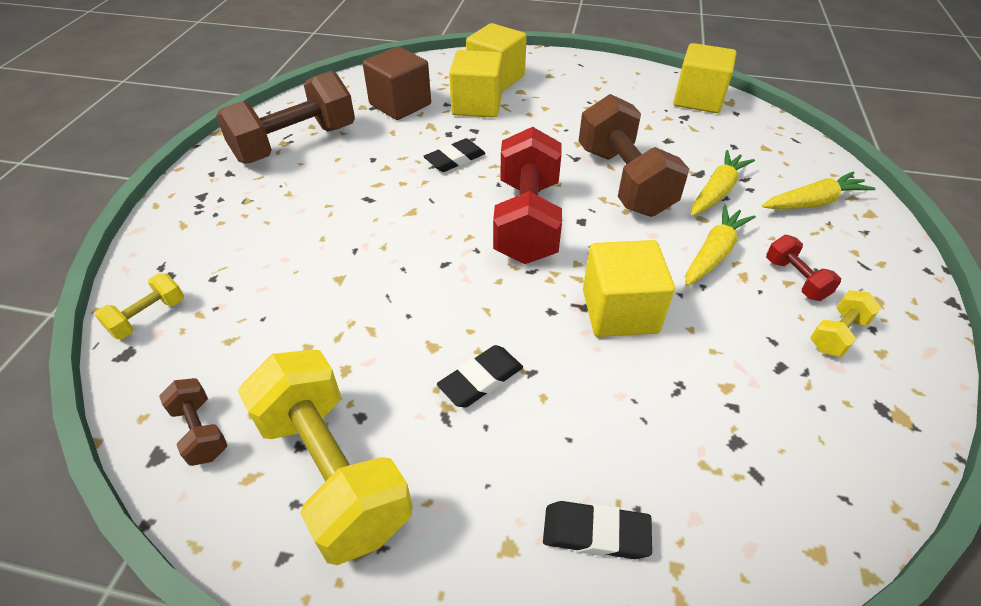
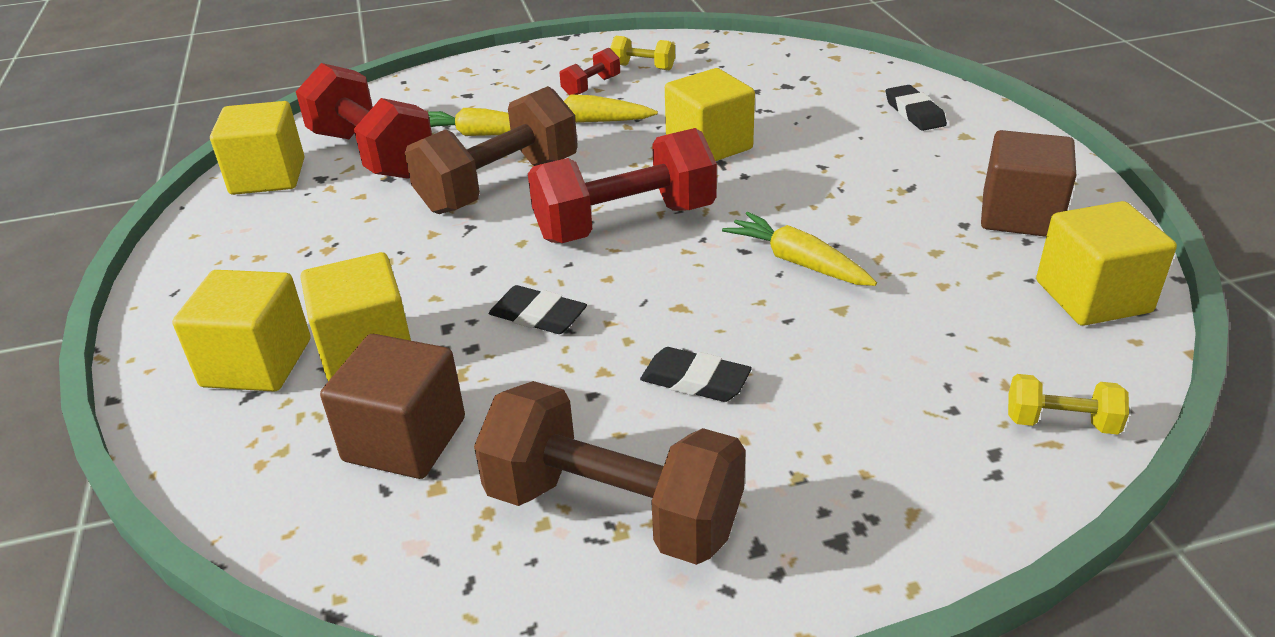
camera: 115 degrees left, 10 degrees down
(200, 431) = (1093, 297): brown dumbbell -> yellow cube
(333, 471) = (1020, 215): yellow dumbbell -> brown cube
(481, 379) = (857, 184): black eraser -> black eraser (695, 380)
(709, 139) = (372, 154): none -> red dumbbell
(813, 202) = (466, 91): yellow carrot -> yellow carrot (798, 262)

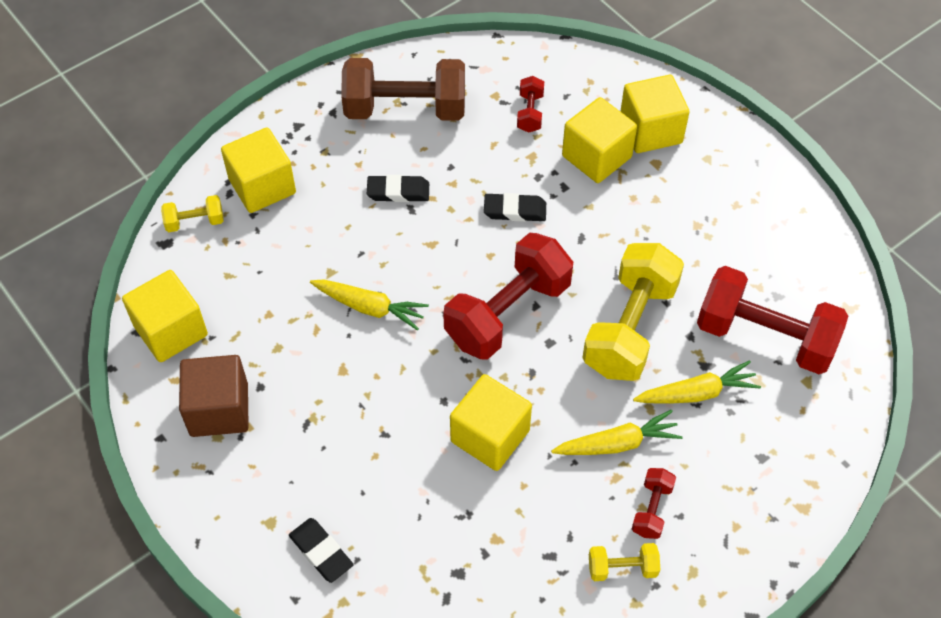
camera: 155 degrees right, 20 degrees up
(268, 176) = (819, 284): yellow cube -> yellow cube (262, 186)
(405, 439) = (530, 113): brown cube -> red dumbbell
(499, 185) = (630, 328): brown dumbbell -> yellow dumbbell

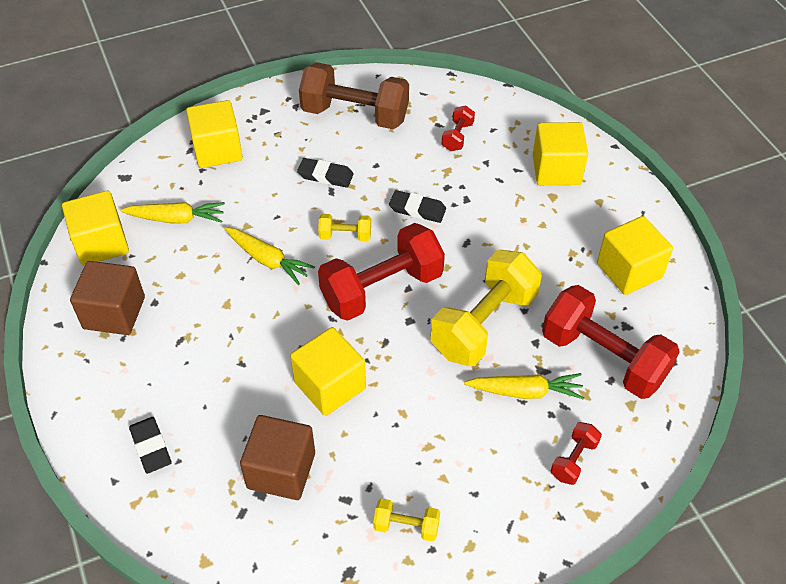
camera: 15 degrees right, 5 degrees down
(195, 222) = (154, 166): yellow dumbbell -> yellow dumbbell (345, 236)
(471, 542) = (281, 470): none -> brown cube
(596, 156) = (502, 181): yellow cube -> yellow cube (629, 270)
(617, 443) = (439, 418): yellow carrot -> yellow carrot (176, 219)
(652, 509) = (451, 481): red dumbbell -> red dumbbell (573, 460)

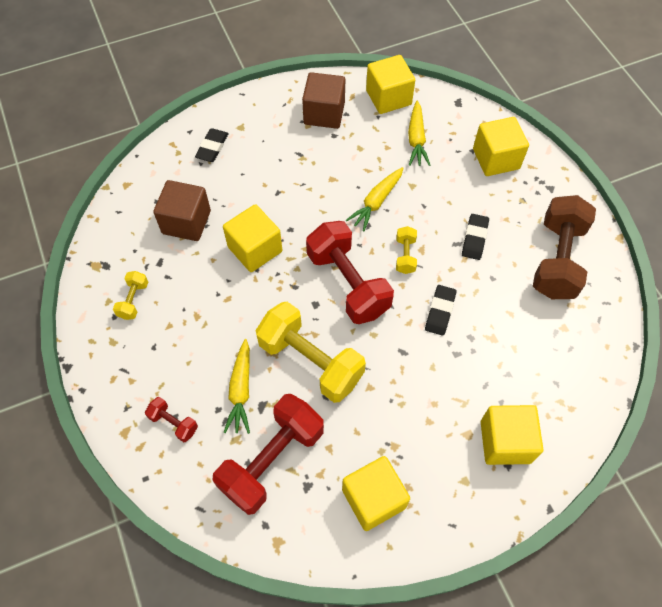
camera: 90 degrees right, 10 degrees up
(151, 447) = (212, 147): black eraser -> black eraser turned 45 degrees counterclockwise
(457, 137) = (540, 349): red dumbbell -> none

